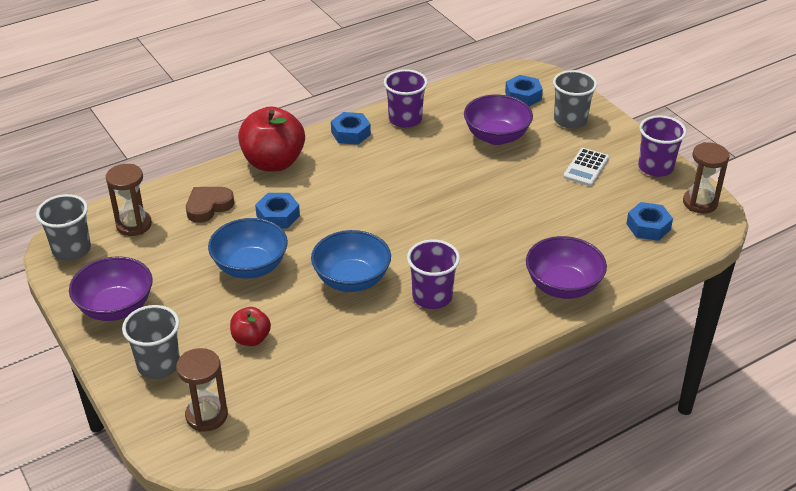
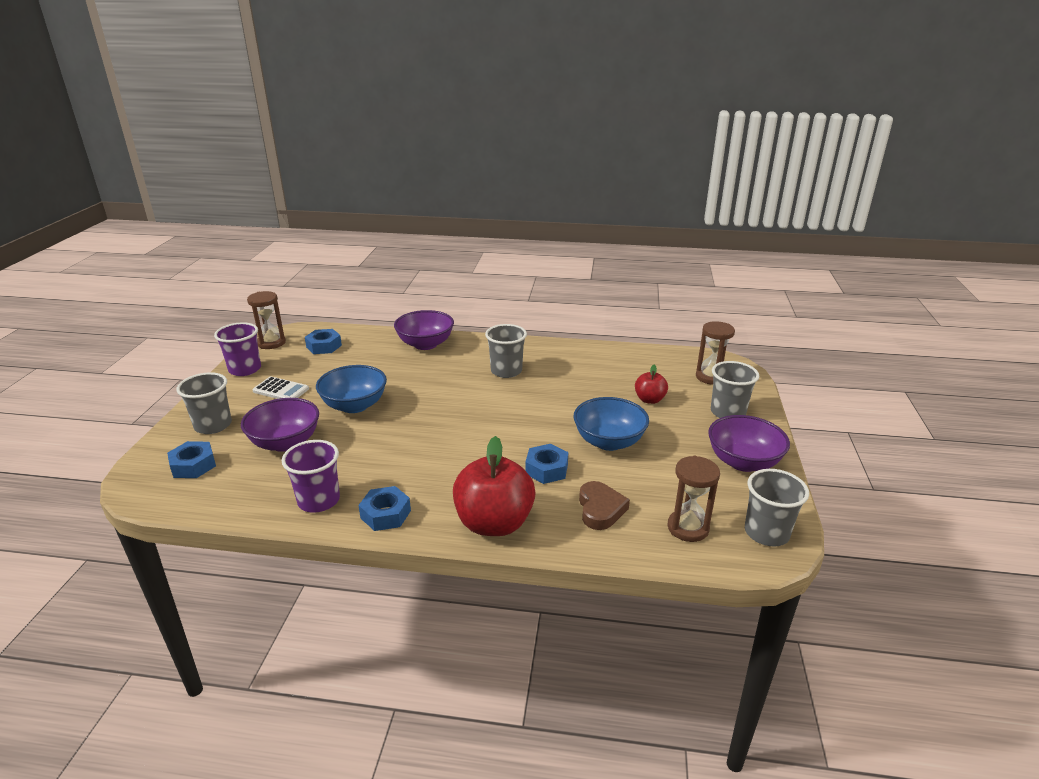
camera: 140 degrees left, 10 degrees down
(208, 207) = (600, 509): brown heart -> brown heart turned 90 degrees counterclockwise
(352, 280) = (544, 401): blue bowl -> blue bowl (354, 405)
(432, 297) = (506, 371): purple cup -> grey cup
(586, 168) = (281, 390): white calculator -> white calculator turned 45 degrees clockwise

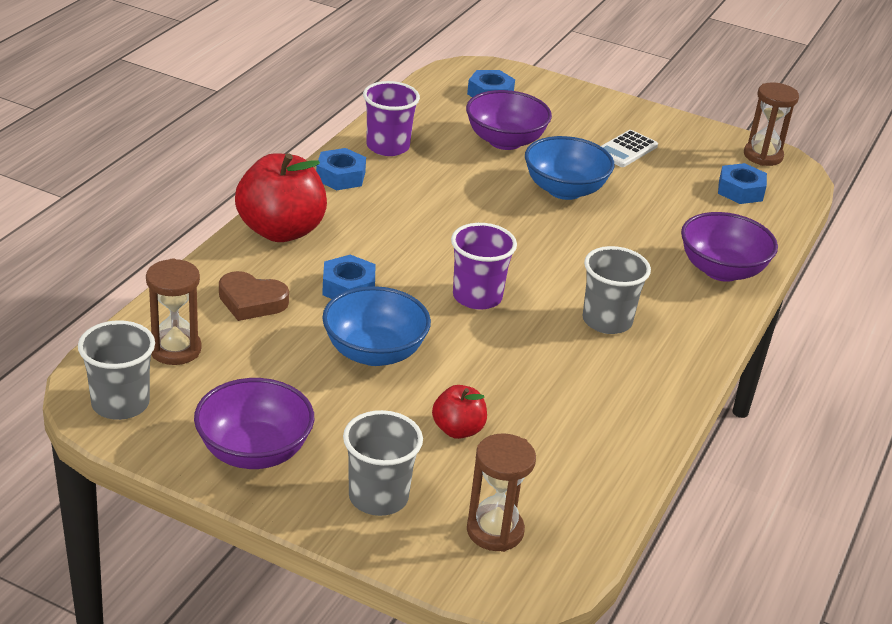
camera: 105 degrees right, 5 degrees up
(213, 425) = (563, 107): grey cup -> none
(245, 369) = (690, 133): purple cup -> purple cup (477, 297)

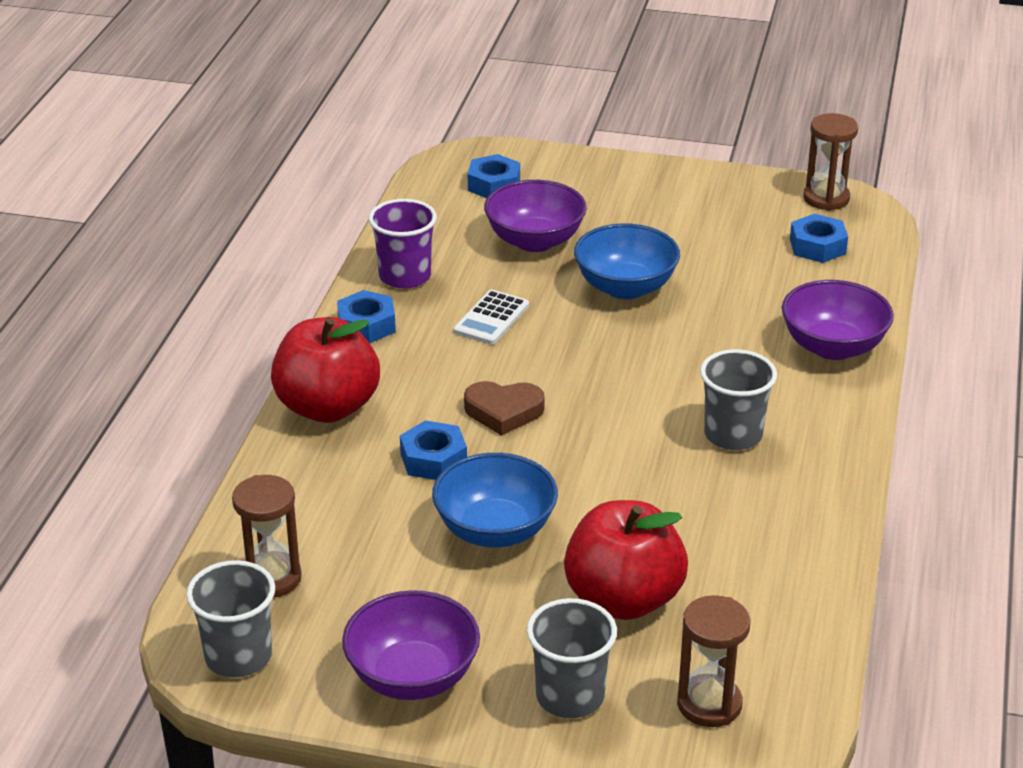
camera: 10 degrees left, 0 degrees up
(251, 301) = (332, 501): brown heart -> brown heart (503, 411)
(458, 430) = (623, 599): red apple -> red apple, size x1.93
(477, 297) = (581, 438): purple cup -> none
(626, 150) = (673, 223): white calculator -> white calculator (491, 318)

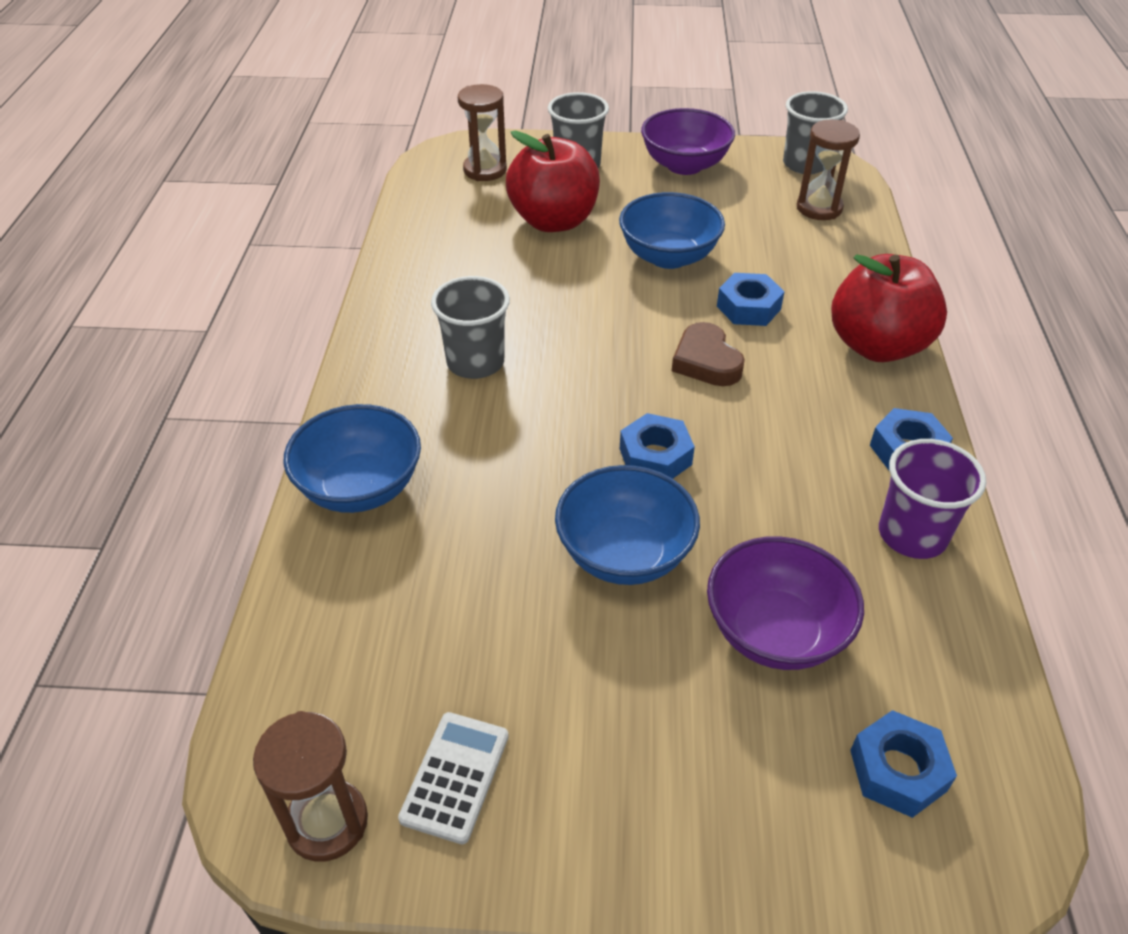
camera: 170 degrees right, 10 degrees up
(491, 318) = (771, 479): white calculator -> white calculator (455, 777)
(503, 411) = (706, 361): brown heart -> brown heart turned 105 degrees counterclockwise
(817, 246) = (357, 682): blue nut -> blue nut (655, 456)
(833, 347) = (360, 487): purple bowl -> blue bowl

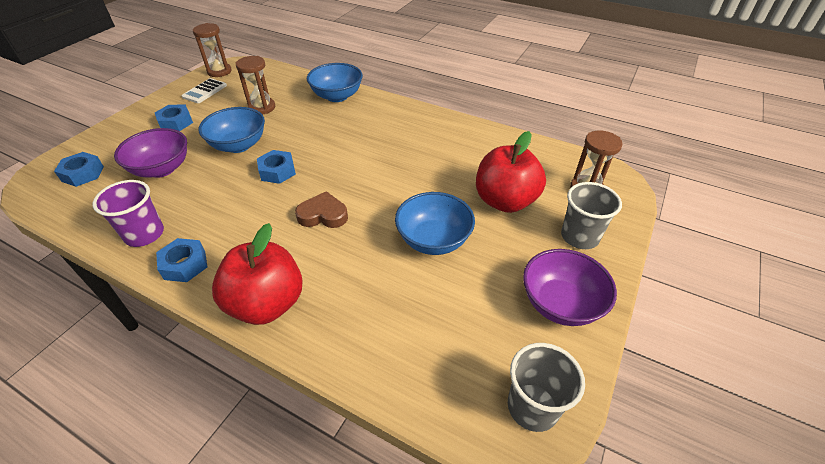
camera: 115 degrees right, 0 degrees up
(455, 777) = (205, 91): white calculator -> white calculator turned 75 degrees clockwise
(475, 362) = (388, 138): grey cup -> none
(748, 307) = (354, 256): blue nut -> blue nut (176, 122)
(819, 208) = (449, 371): brown hourglass -> brown hourglass (262, 107)

